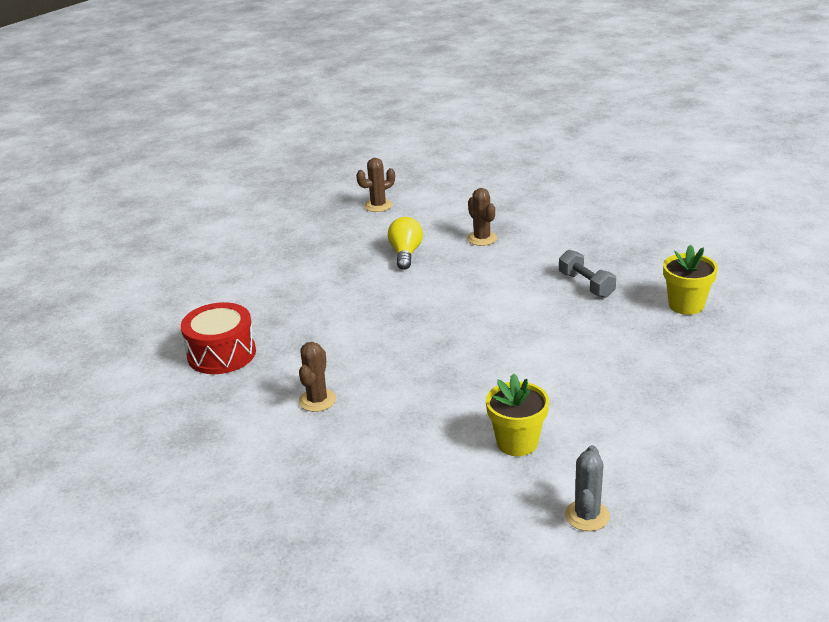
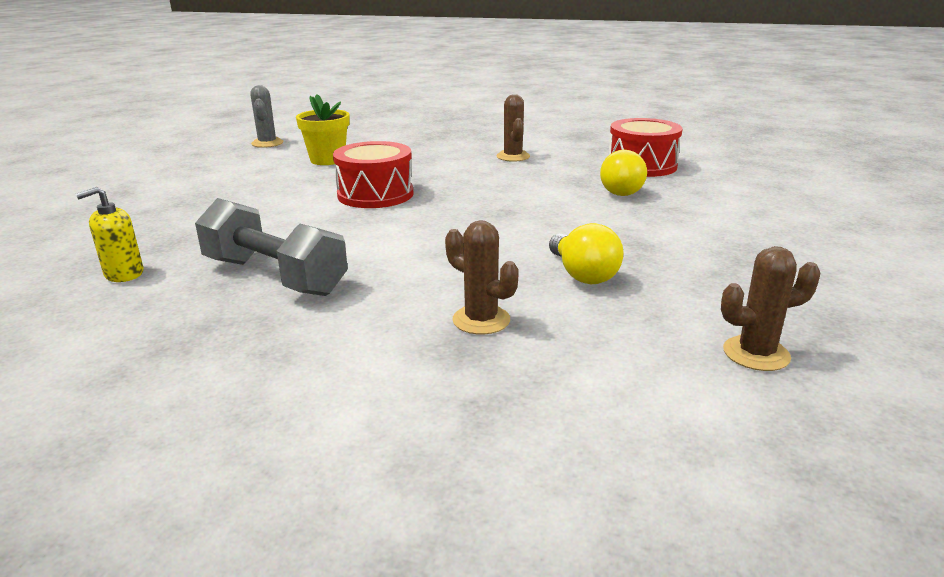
camera: 155 degrees right, 5 degrees down
(289, 322) = (620, 190): none -> yellow light bulb
(378, 206) = (756, 354): brown cactus -> brown cactus turned 45 degrees clockwise
(490, 360) = (375, 194): none -> red drum
(586, 285) = (274, 276): grey dumbbell -> grey dumbbell, size x1.60
(686, 305) = (124, 274): yellow flower pot -> yellow soap dispenser

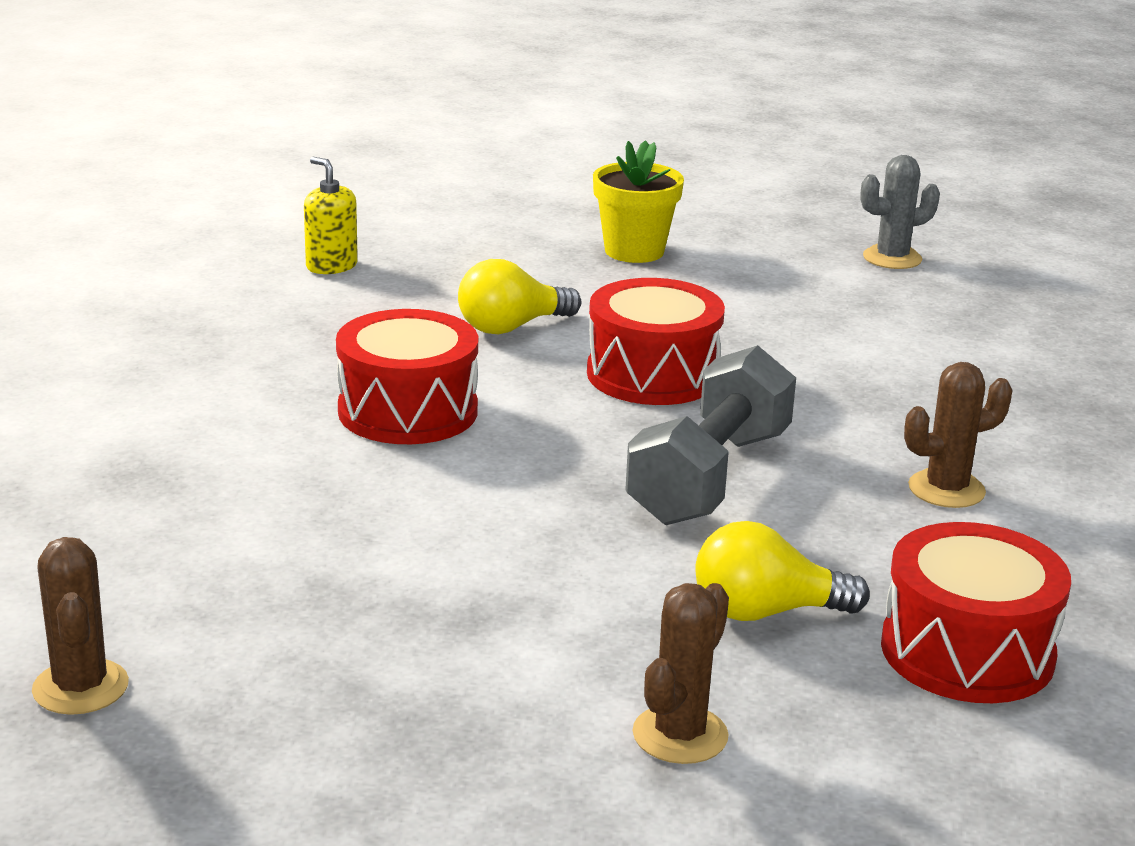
camera: 80 degrees right, 0 degrees up
(274, 276) = (327, 345): grey dumbbell -> grey dumbbell (710, 477)
(327, 160) = (821, 317): yellow flower pot -> yellow flower pot (634, 251)
(394, 253) = (408, 411): none -> red drum
(481, 320) = (199, 483): brown cactus -> brown cactus (680, 735)
(582, 274) = (341, 558): yellow light bulb -> yellow light bulb (511, 327)

